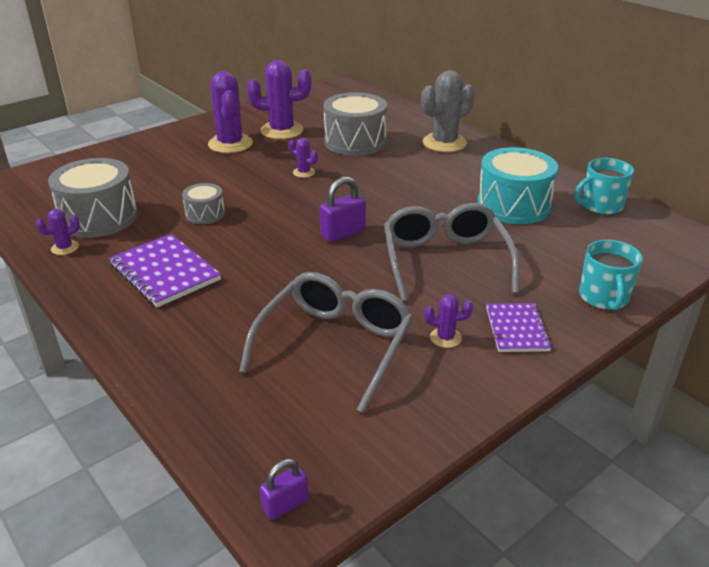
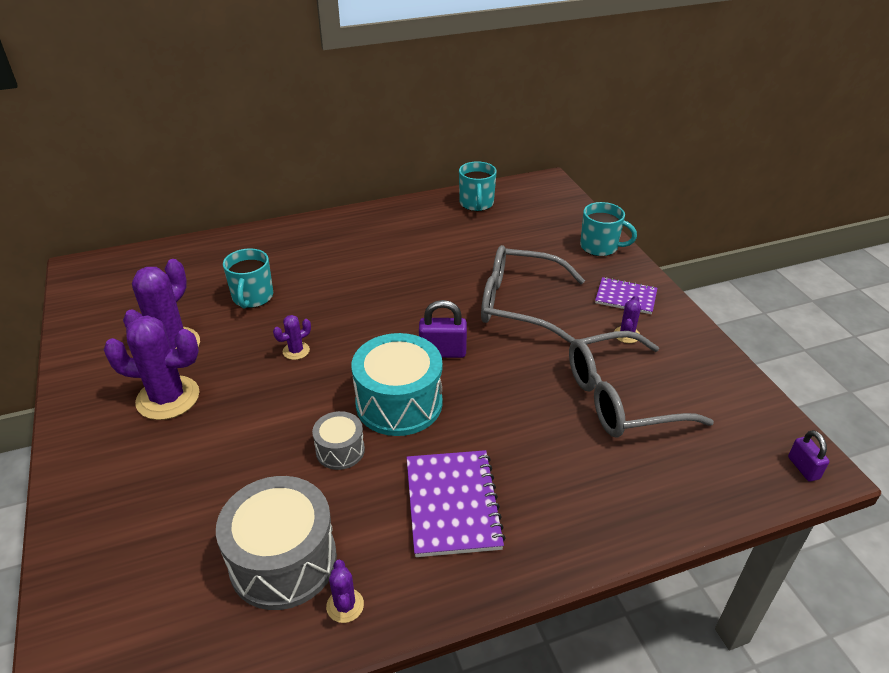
camera: 70 degrees left, 5 degrees up
(164, 272) = (453, 504): purple notebook -> purple notebook turned 75 degrees counterclockwise
(335, 345) = (620, 398): grey glasses -> grey glasses turned 60 degrees counterclockwise
(343, 233) = (442, 352): purple padlock -> purple padlock turned 75 degrees counterclockwise
(355, 142) = (252, 297): grey drum -> turquoise mug
(444, 143) = (306, 242): grey cactus -> none
(513, 205) = (450, 242): turquoise drum -> turquoise drum (399, 403)

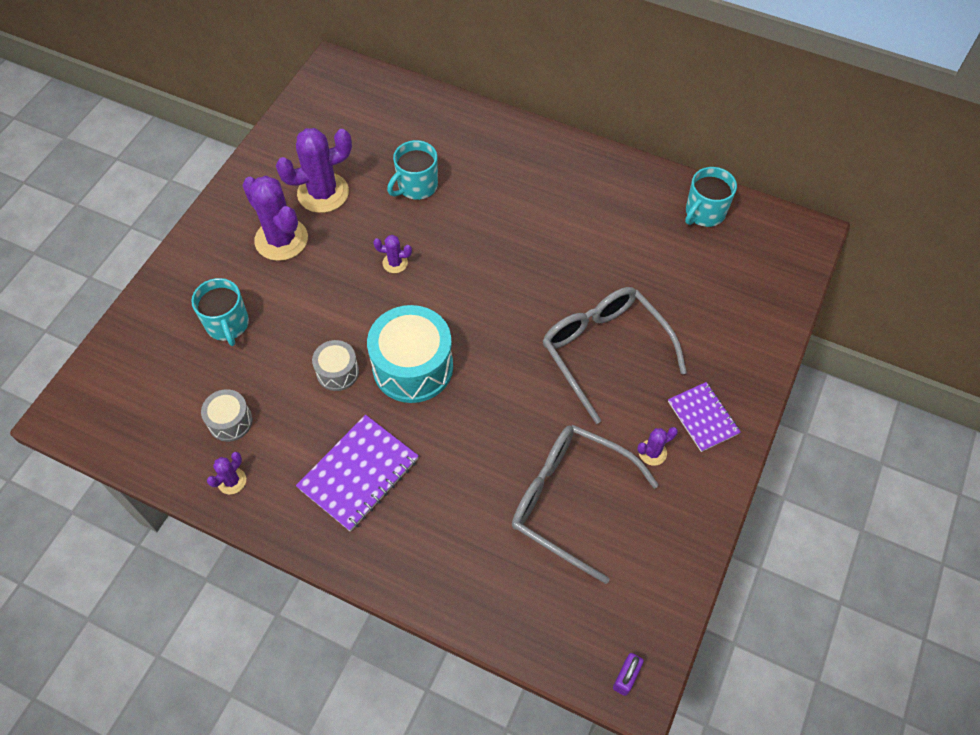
camera: 45 degrees right, 20 degrees up
(283, 560) = (230, 421): grey drum -> grey drum, size x0.53
(442, 352) = (491, 348): purple padlock -> none
(600, 247) = (754, 348): turquoise mug -> turquoise mug (228, 325)

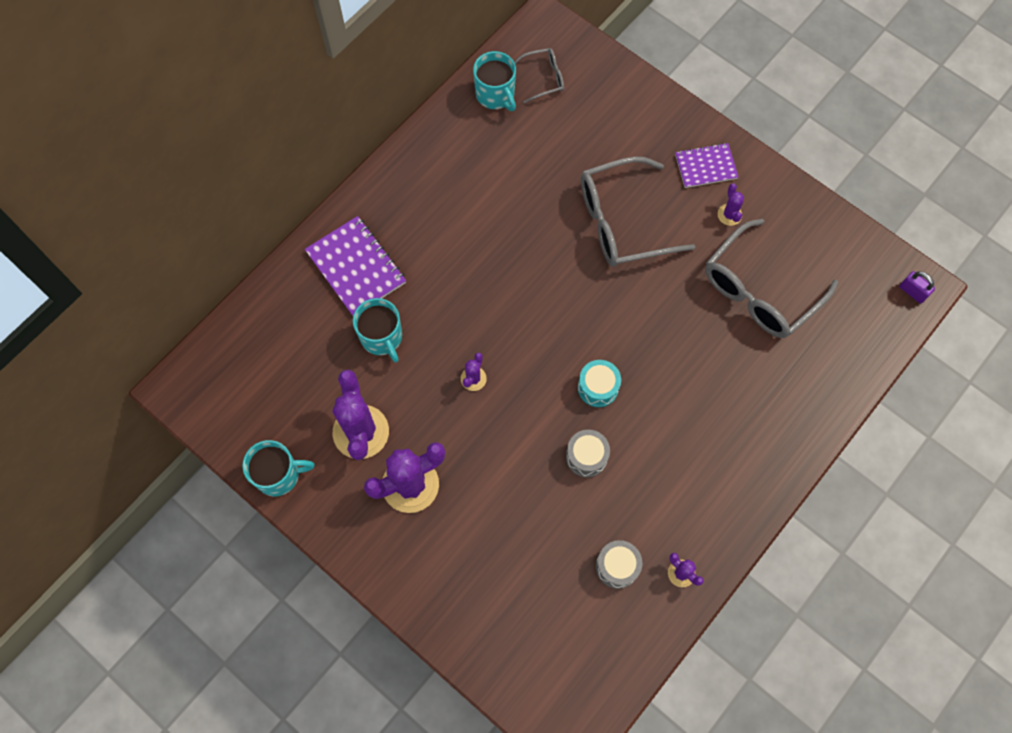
camera: 75 degrees left, 10 degrees up
(228, 325) = (503, 554): turquoise mug -> turquoise mug (279, 475)
(359, 474) = (698, 457): purple notebook -> purple notebook (356, 267)
(413, 367) = (598, 387): turquoise drum -> turquoise drum, size x0.53
(742, 248) = (543, 78): none -> grey glasses

